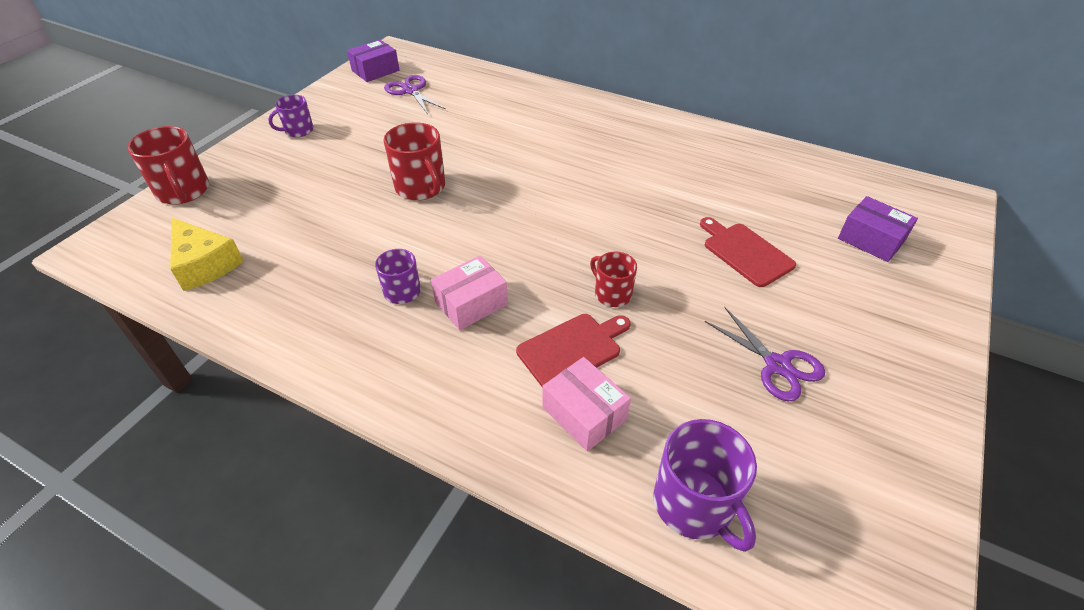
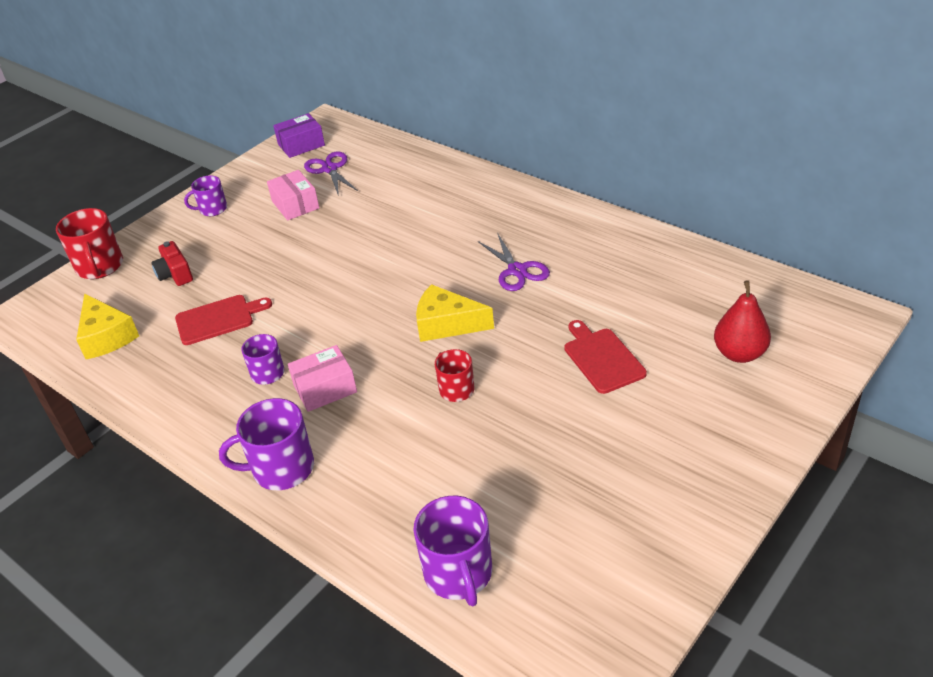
camera: 15 degrees right, 5 degrees down
(271, 195) = (175, 274): none -> red camera
(421, 187) = (311, 274): red mug -> none
(448, 398) = (281, 468): none -> purple mug
(572, 349) = (401, 437): red cutting board -> red cutting board (218, 319)
(578, 229) = (447, 324): none -> yellow cheese
(584, 413) = (392, 492): pink box -> pink box (295, 205)
(777, 365) = (584, 467): purple scissors -> purple scissors (517, 270)
(871, 240) = (739, 353): purple box -> red pear

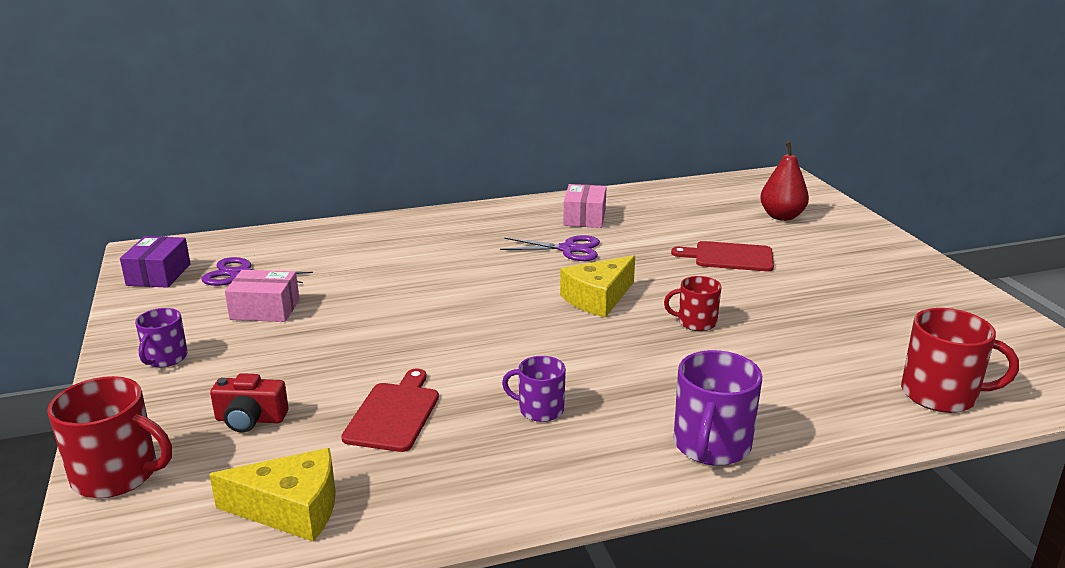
camera: 60 degrees left, 15 degrees down
(325, 388) = (612, 384): pink box -> pink box (584, 217)
(458, 574) = (941, 394): purple mug -> red mug

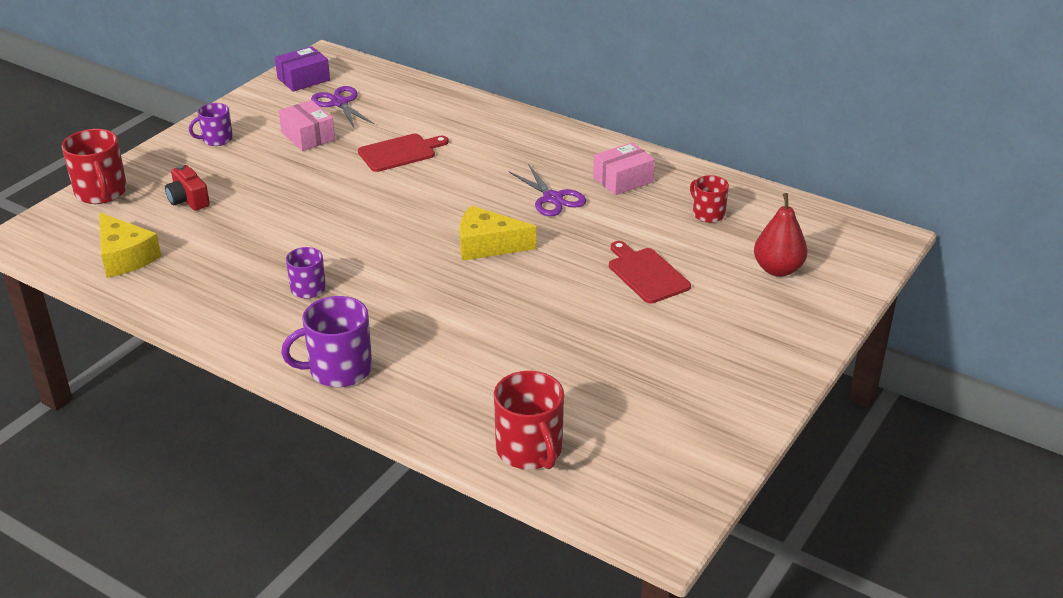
camera: 50 degrees right, 10 degrees up
(394, 414) = (245, 241): red cutting board -> red cutting board (400, 152)
(695, 322) = (505, 301): red mug -> red mug (707, 214)

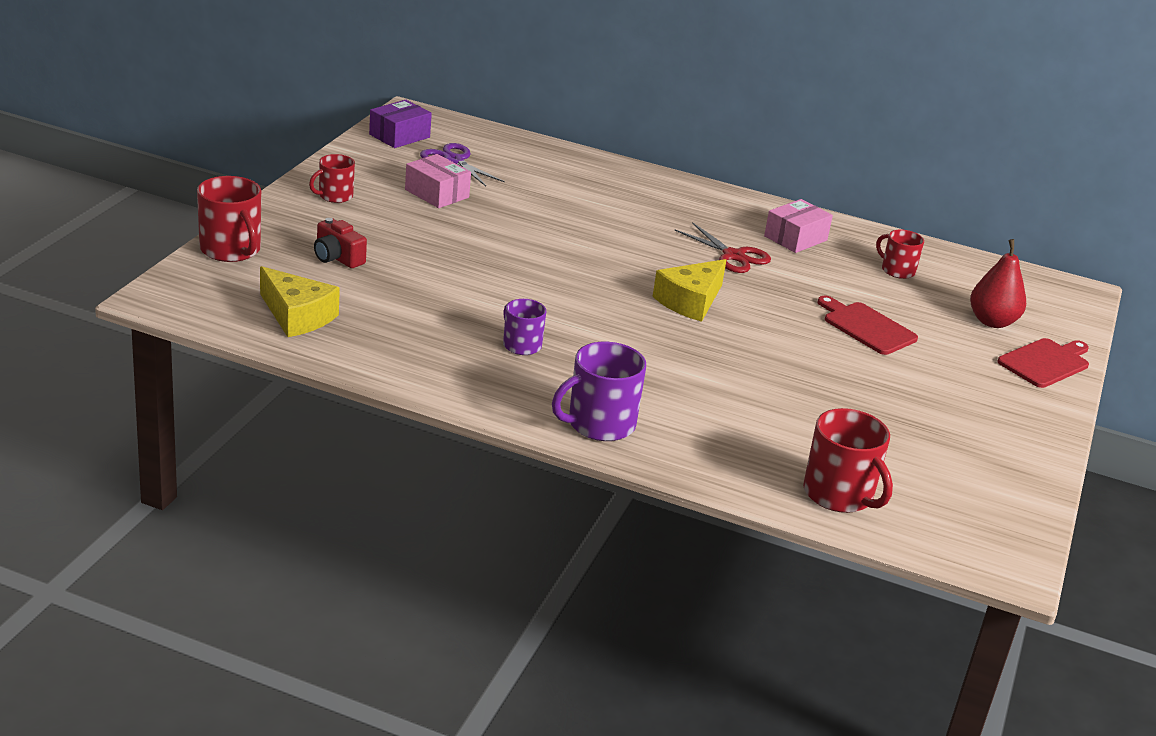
camera: 15 degrees left, 5 degrees down
(216, 139) = (334, 196): purple mug -> red mug
(400, 152) = (547, 211): red cutting board -> red cutting board (1045, 362)
(487, 245) = (690, 301): yellow cheese -> yellow cheese turned 45 degrees counterclockwise
(552, 198) = (733, 256): purple scissors -> red scissors

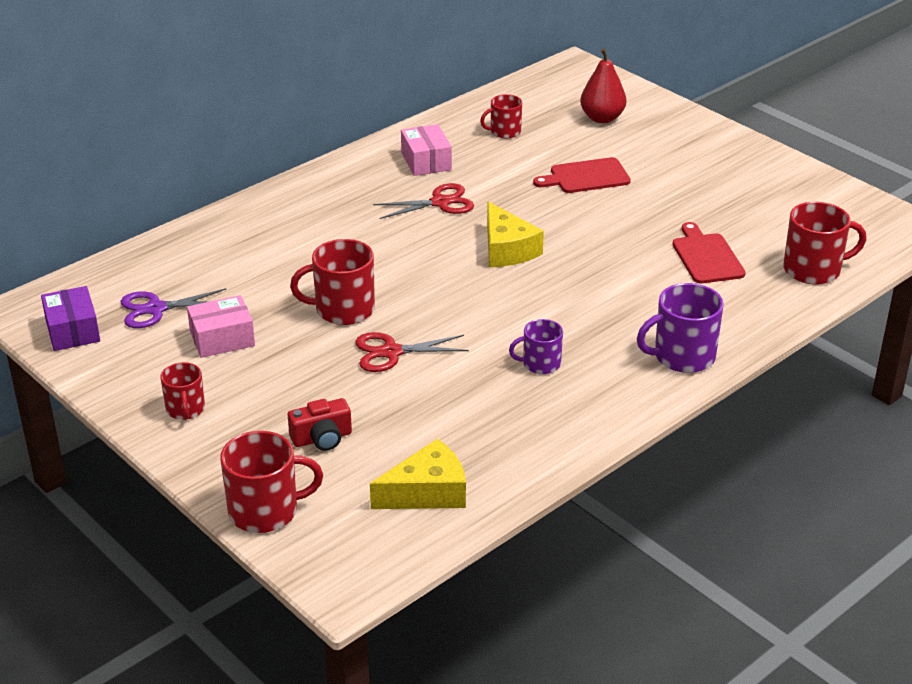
camera: 60 degrees left, 5 degrees up
(478, 269) = (391, 352): none -> red scissors
(522, 237) = (343, 309): none -> red mug
(599, 424) = (682, 356): purple mug -> purple mug turned 75 degrees clockwise
(1045, 362) = (668, 117): red cutting board -> red cutting board (706, 257)

